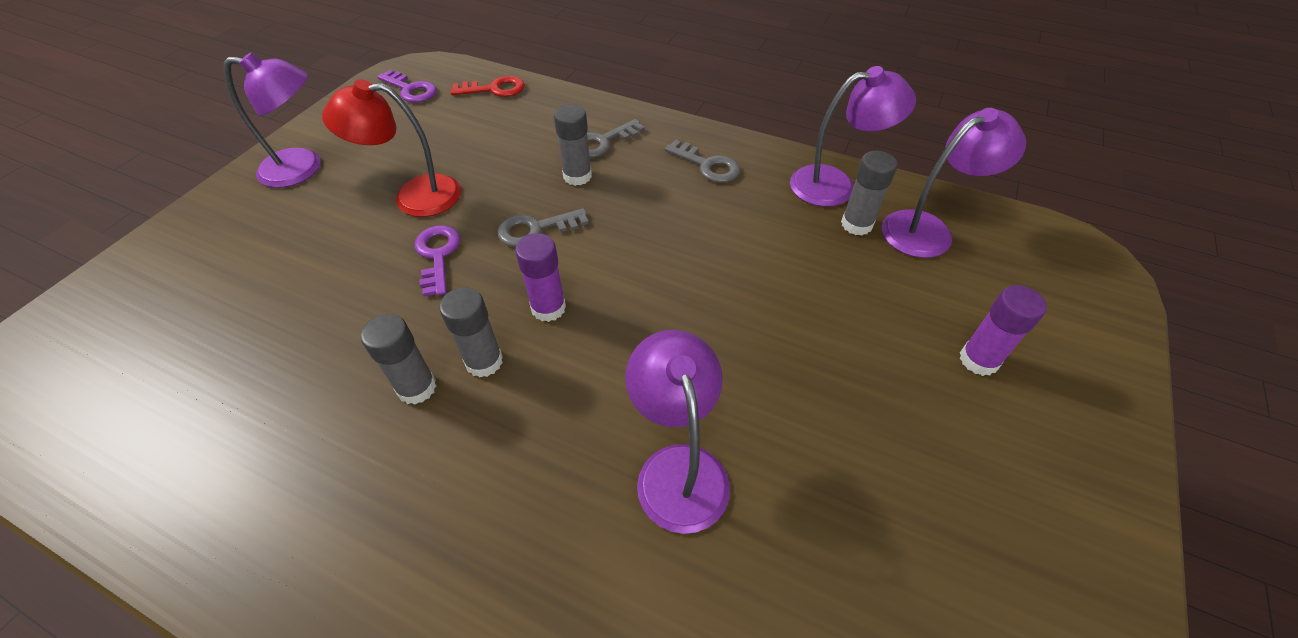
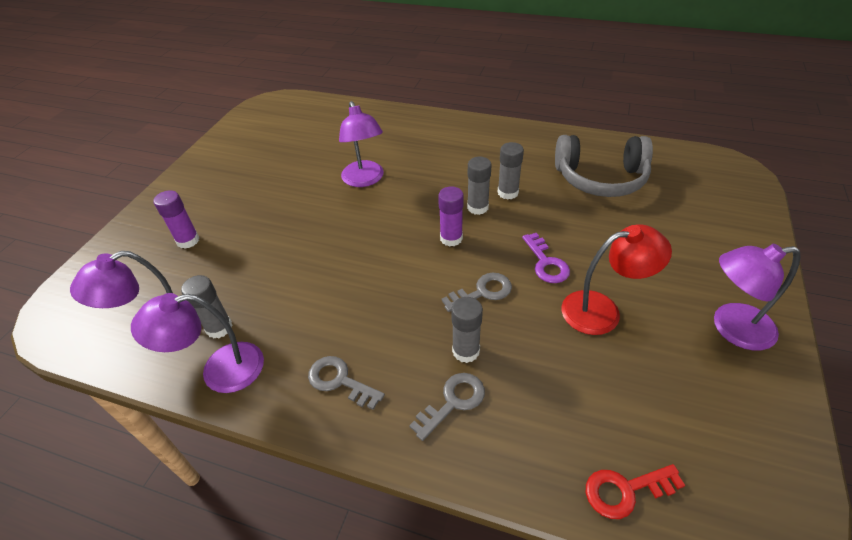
camera: 175 degrees right, 5 degrees down
(235, 397) = (600, 178): none -> grey headphones
(411, 90) = (736, 474): purple key -> none

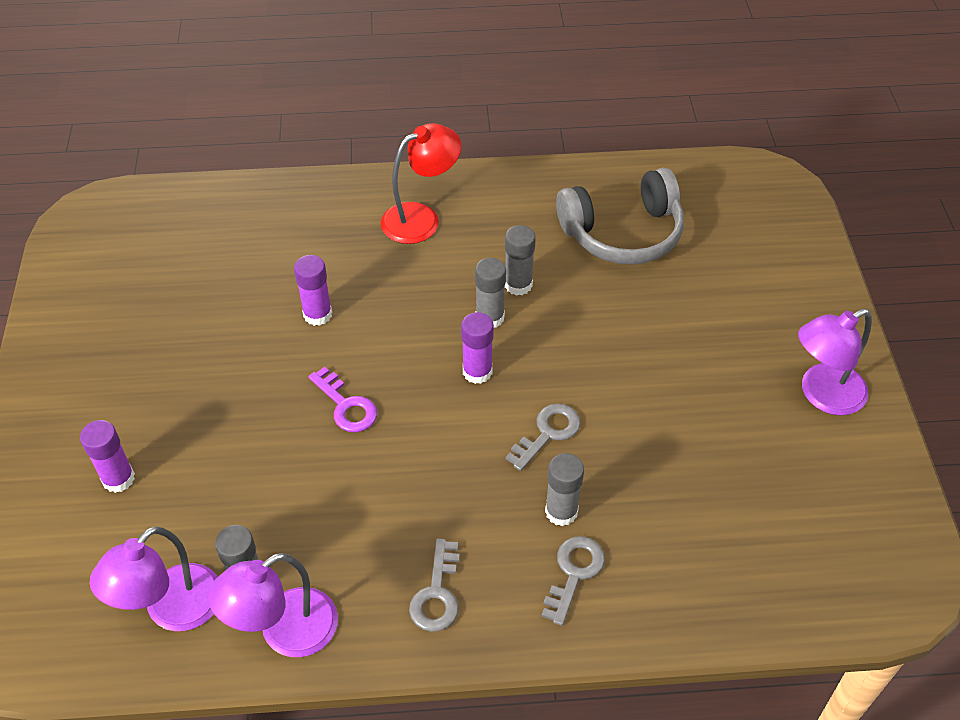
camera: 25 degrees left, 5 degrees up
(339, 381) = (437, 594): grey key -> grey key turned 90 degrees counterclockwise
(365, 180) = (317, 314): purple lamp -> purple glue stick
(546, 263) = (605, 373): purple key -> purple key (346, 406)
(602, 310) = (688, 415): red lamp -> red lamp (421, 218)
(625, 490) = (774, 601): red key -> none

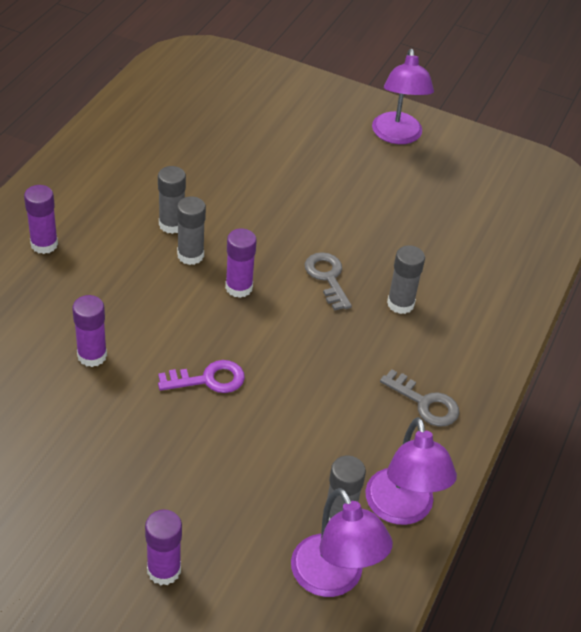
camera: 65 degrees left, 5 degrees down
(421, 218) = (44, 244): red lamp -> purple glue stick
(574, 573) = (455, 322): grey key -> none
(623, 233) = (173, 147): grey headphones -> none

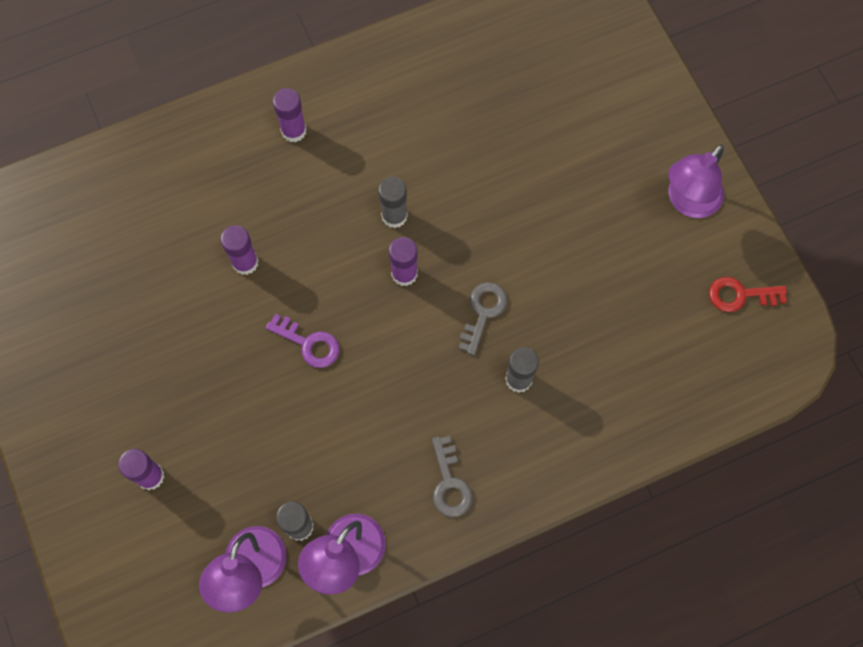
camera: 45 degrees right, 25 degrees up
(171, 224) = (406, 174): grey glue stick -> none
(490, 169) = (740, 295): none -> red key

